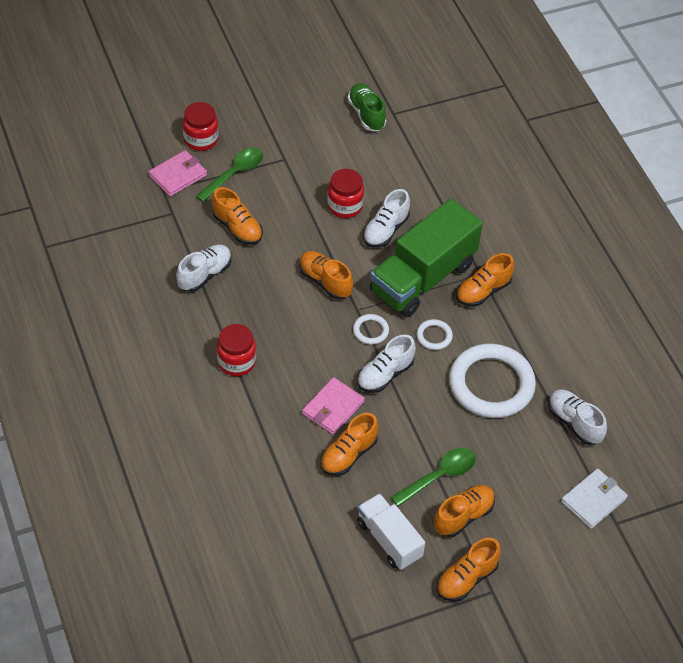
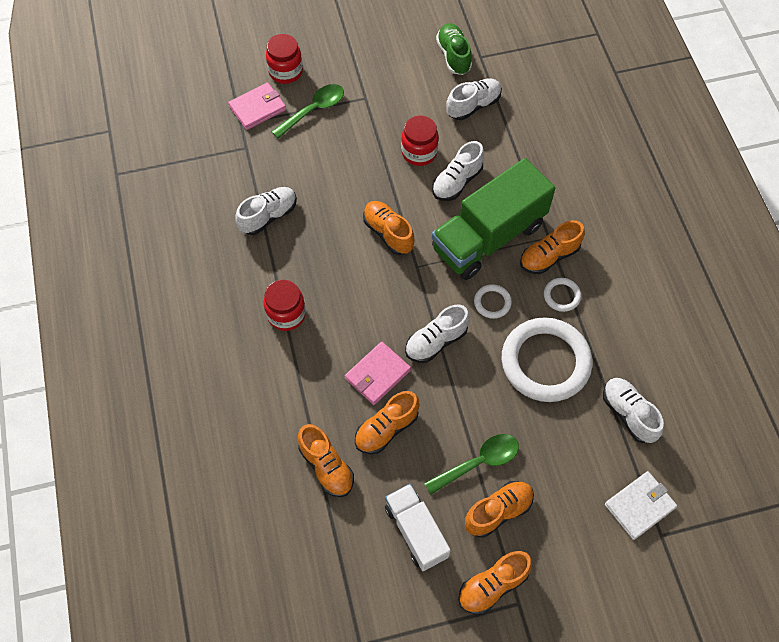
camera: 10 degrees right, 10 degrees up
(237, 228) = (308, 168): orange shoe -> orange shoe (326, 466)
(370, 331) = (427, 291): white ring -> white ring (561, 296)
(392, 159) = (473, 105): none -> white shoe

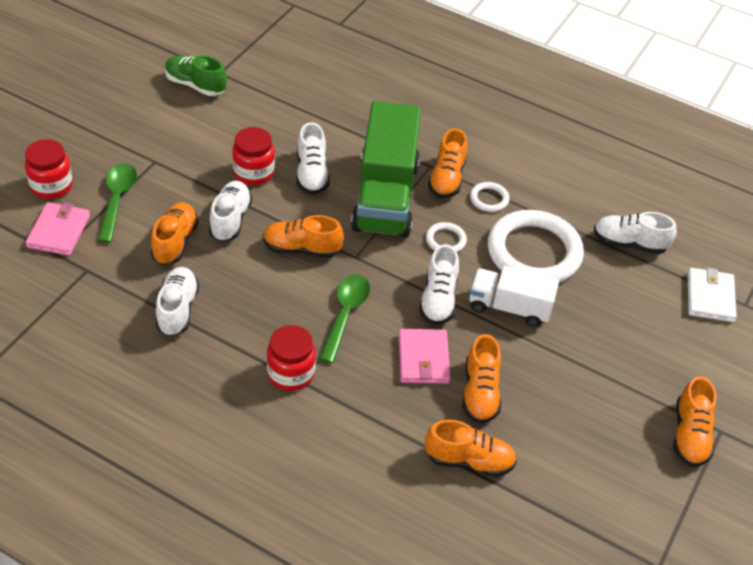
camera: 50 degrees left, 15 degrees down
(416, 531) = (594, 447): white truck -> white truck (509, 307)
(473, 105) = (257, 111): white shoe -> white shoe (230, 219)
(478, 462) = (575, 359): green spoon -> green spoon (345, 314)
(498, 511) = (630, 381): orange shoe -> orange shoe (175, 242)

